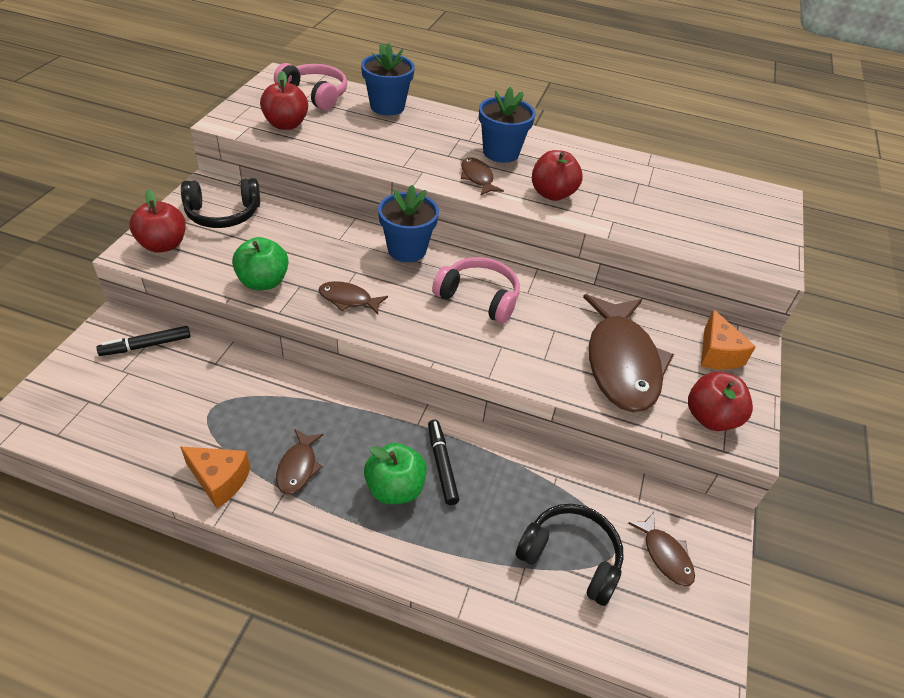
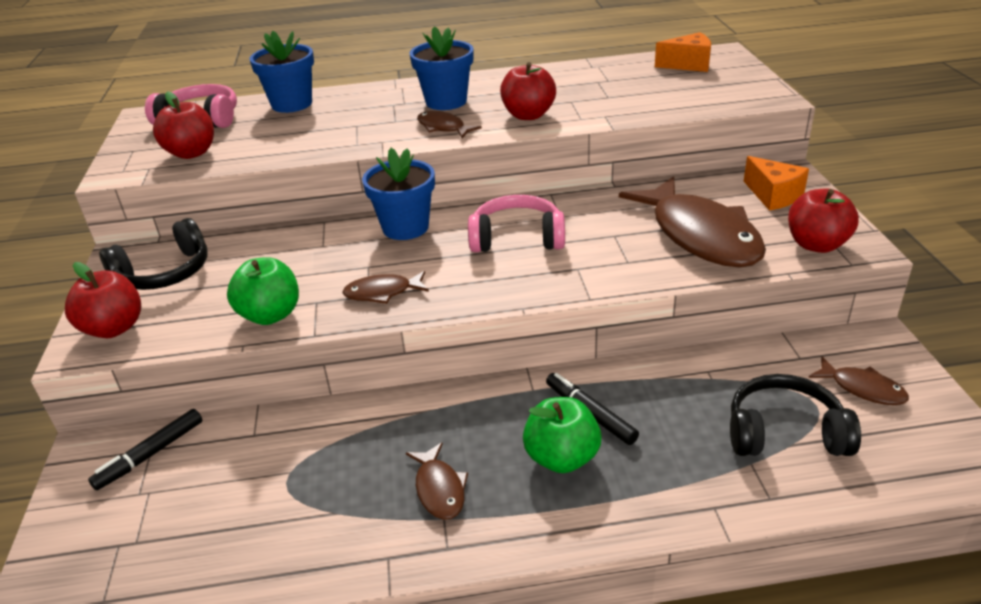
camera: 20 degrees left, 10 degrees down
(219, 480) = (358, 546): orange cheese -> orange cheese (688, 65)

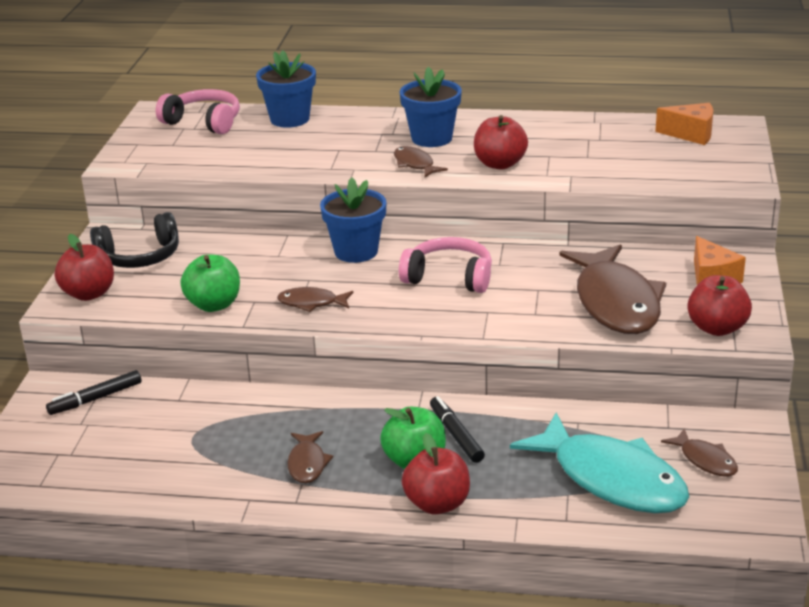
camera: 15 degrees right, 5 degrees down
(191, 153) = (186, 154): red apple -> red apple (437, 504)
(785, 433) = (611, 479): black headphones -> turquoise fish

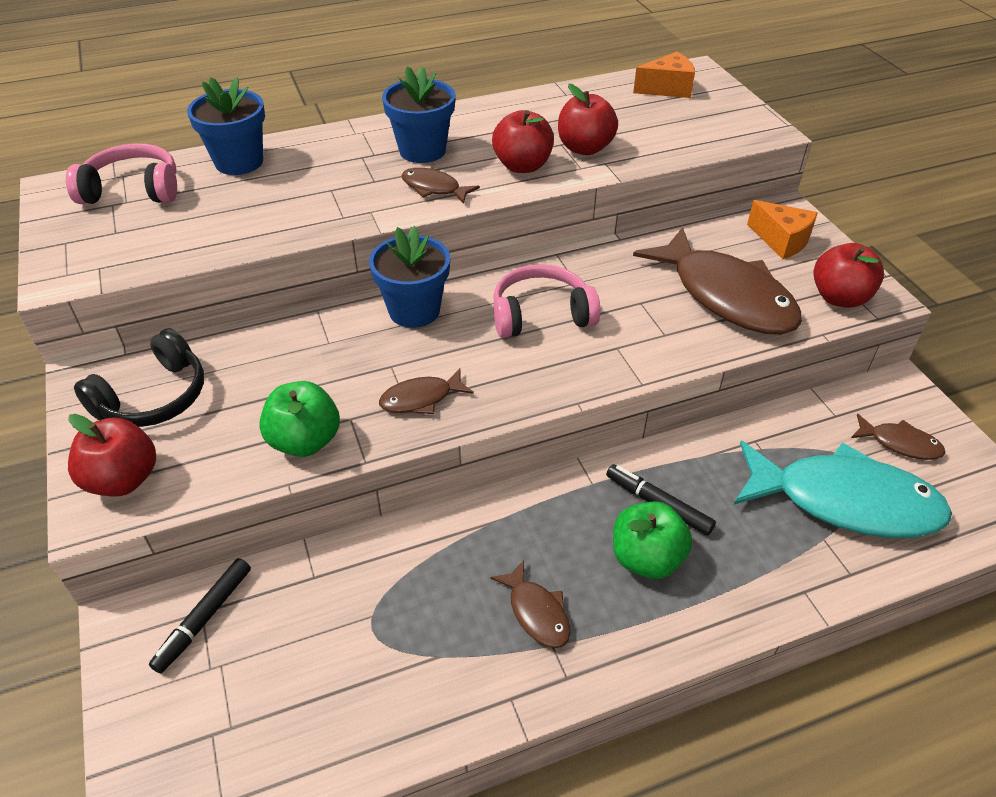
camera: 30 degrees left, 15 degrees up
(437, 504) = (716, 609): red apple -> red apple (585, 148)

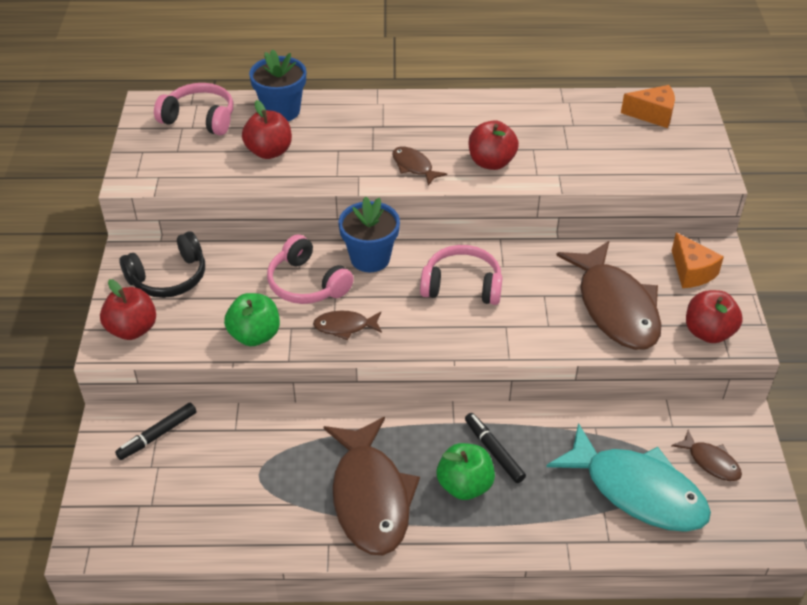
camera: 20 degrees right, 0 degrees up
(347, 359) = (307, 284): none -> pink headphones
(422, 150) = (421, 131): blue flower pot -> none
(537, 612) = (370, 497): brown fish -> brown fish, size x2.21
(585, 148) = (549, 157): red apple -> red apple (269, 151)

